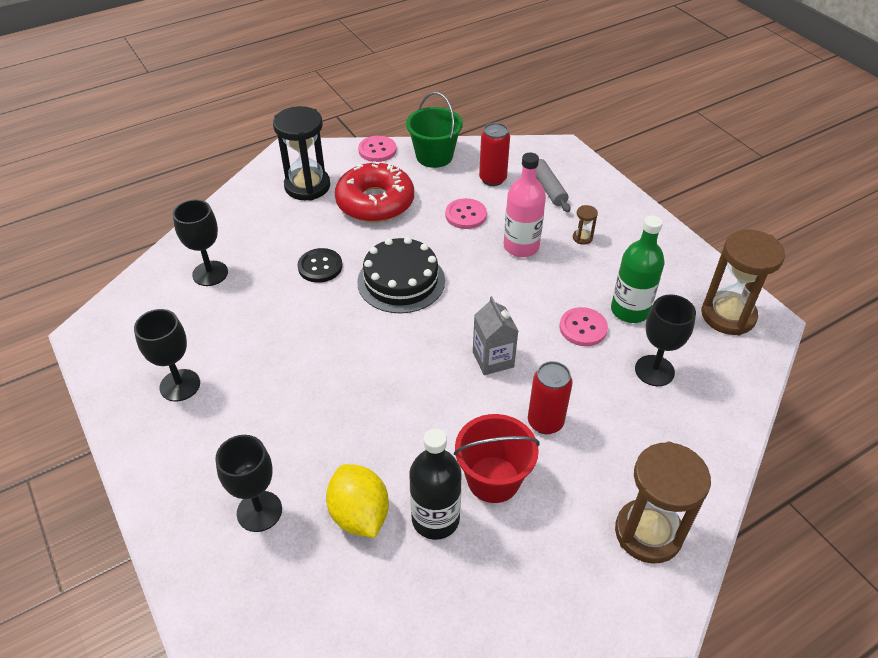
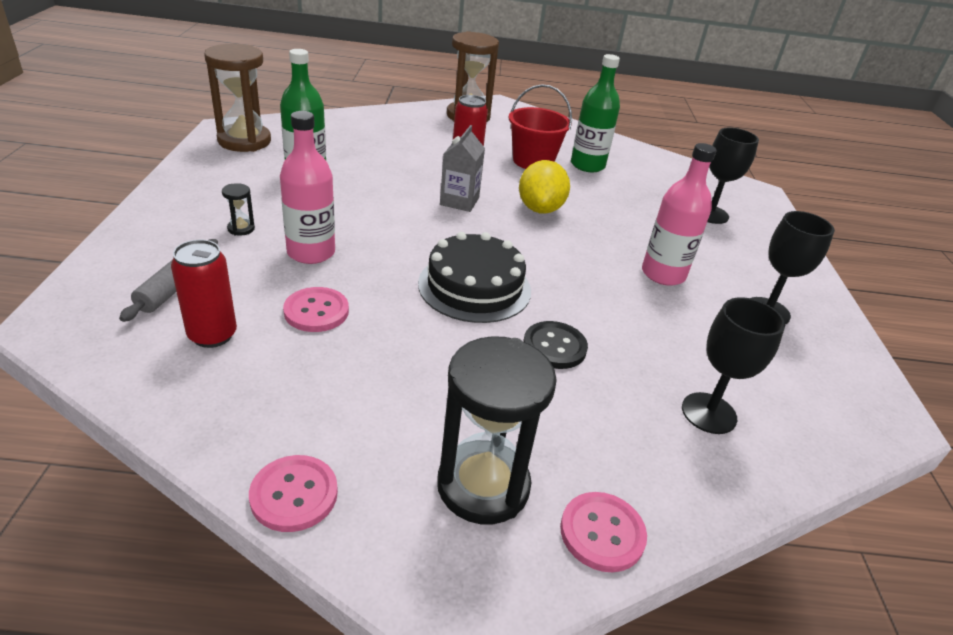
camera: 150 degrees left, 10 degrees down
(277, 377) = (663, 274): none -> pink bottle
(359, 514) = (637, 185): yellow lemon -> yellow lemon (540, 209)
(375, 202) = (406, 393): red donut -> none
(434, 156) = (227, 420): green bucket -> none
(435, 519) = (587, 165): black bottle -> green bottle
(582, 238) = (241, 229): brown hourglass -> black hourglass
(583, 328) = (361, 183): pink button -> pink button (602, 533)
(654, 370) = (352, 147): black goblet -> none

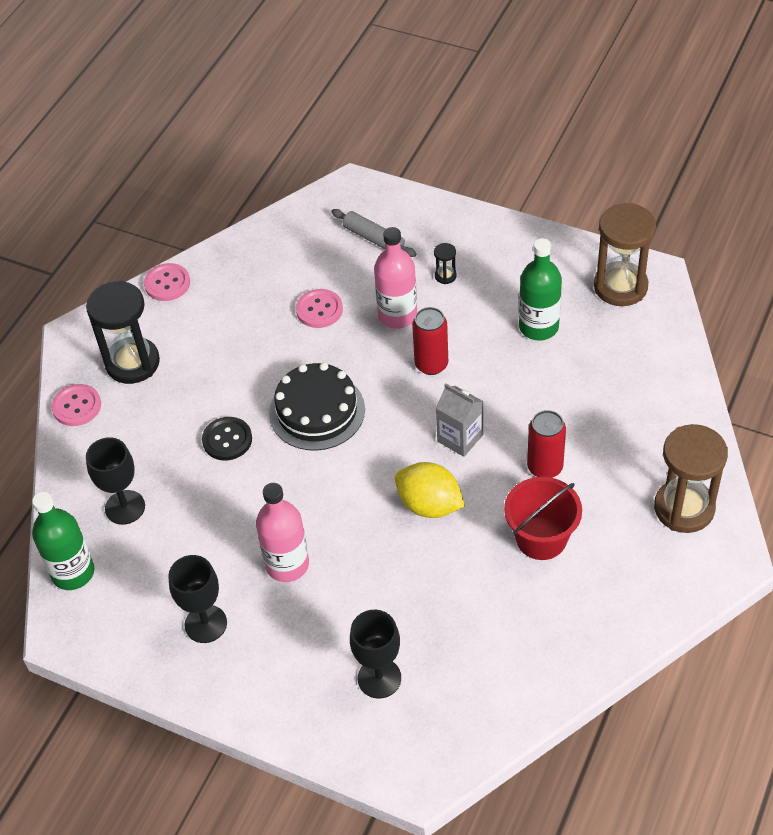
camera: 120 degrees right, 15 degrees up
(212, 335) = (312, 256): red can -> red can (431, 364)
(587, 165) = (522, 596): green bottle -> green bottle (73, 572)

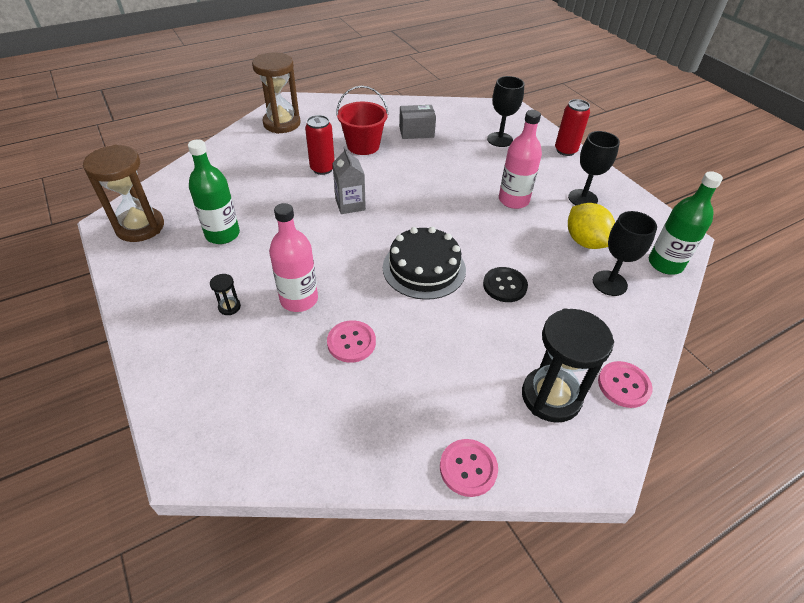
camera: 150 degrees left, 5 degrees down
(374, 238) = (238, 380): grey rolling pin -> none
(429, 505) = (404, 185): yellow lemon -> yellow lemon (585, 241)
(431, 364) = (317, 252): red can -> red can (565, 150)
(502, 615) = (416, 132): none -> grey box

